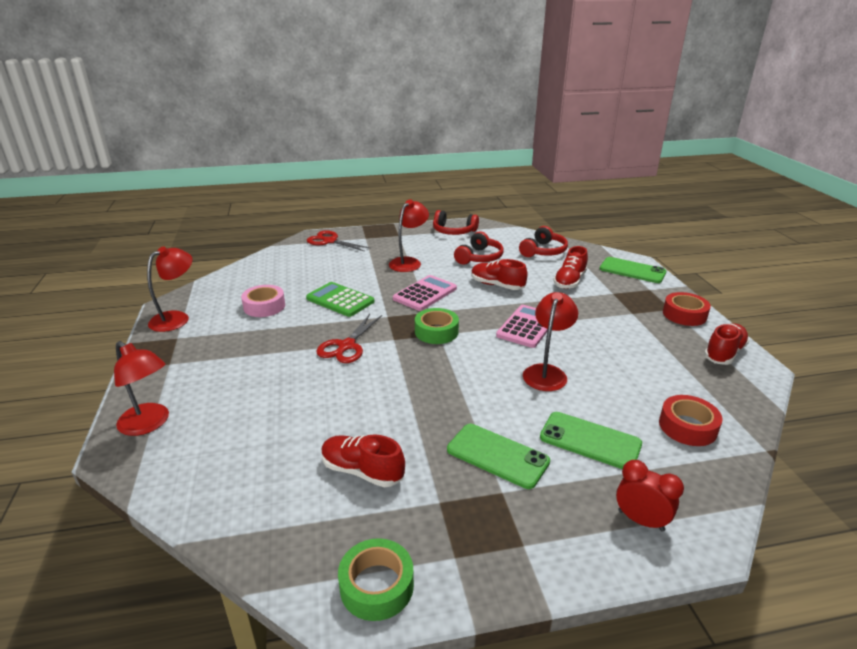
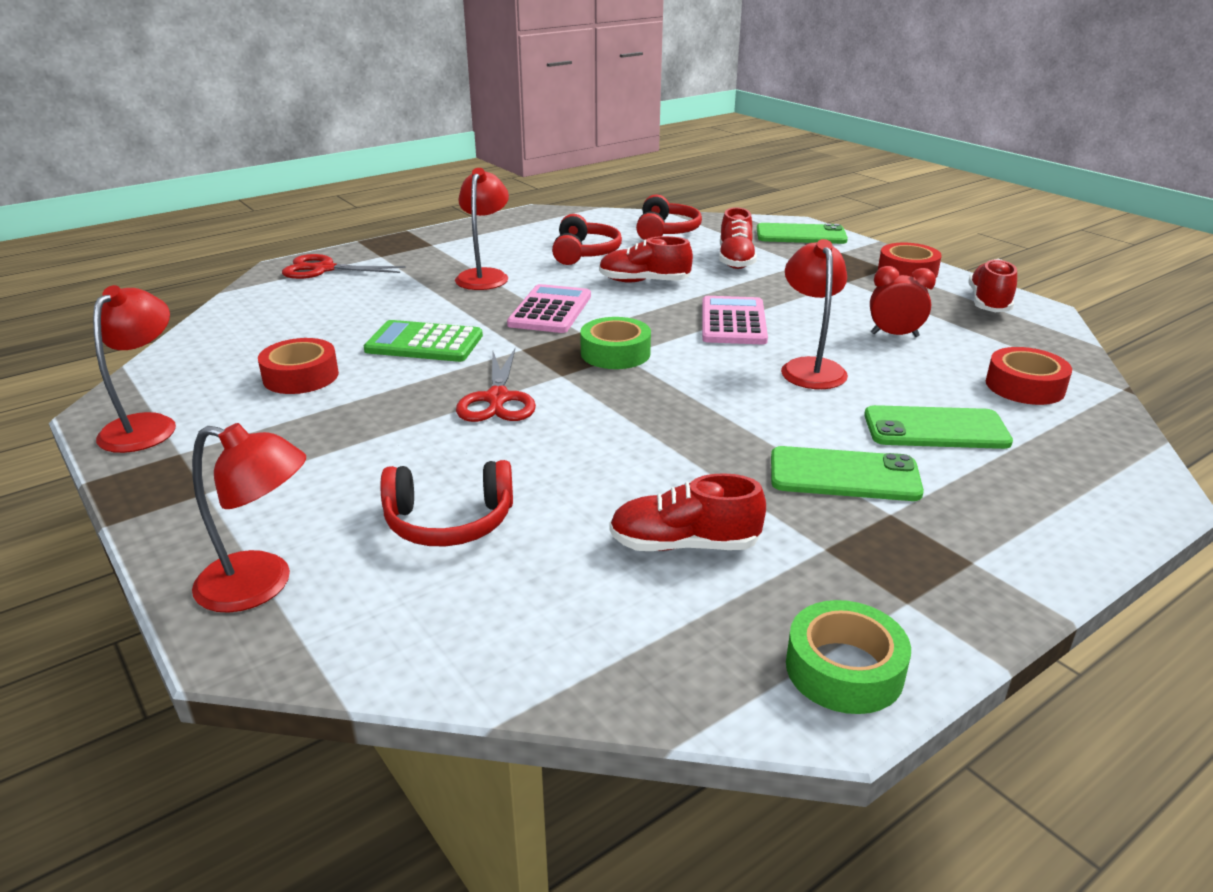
camera: 25 degrees left, 0 degrees up
(264, 306) = (301, 376): pink tape -> red tape
(453, 231) = (513, 227): red headphones -> red headphones (449, 521)
(641, 520) = (1071, 494): red clock -> red clock (894, 335)

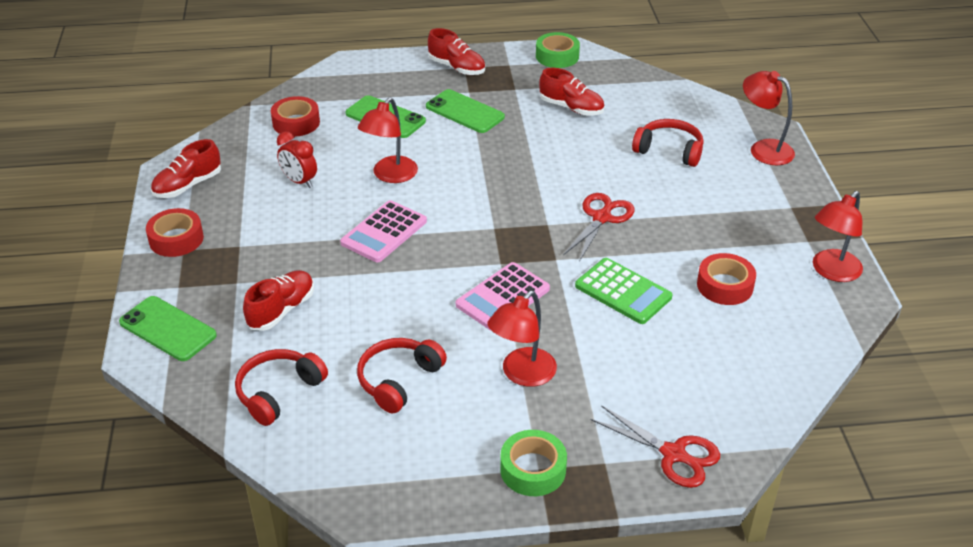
camera: 150 degrees left, 10 degrees up
(615, 353) = (496, 231): green tape -> green tape (533, 469)
(644, 282) = (393, 308): red shoe -> red shoe (457, 68)

